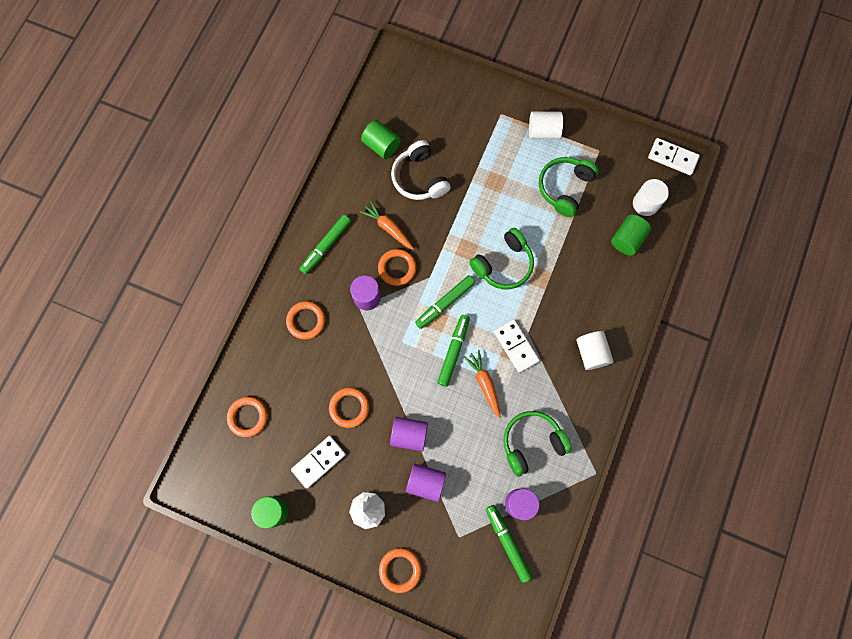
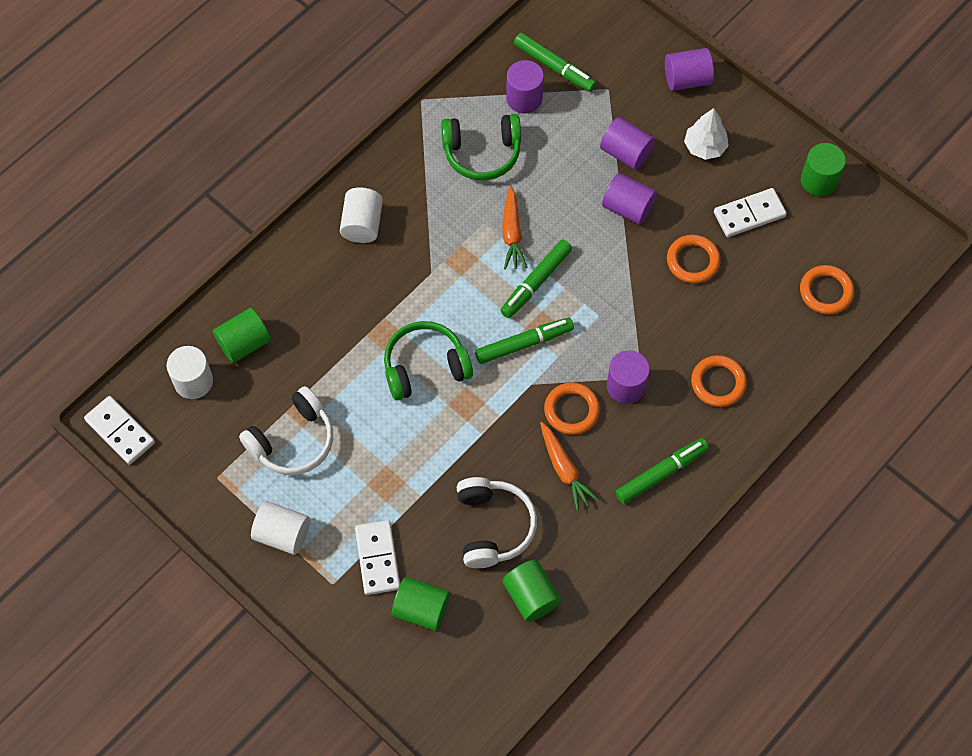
camera: 160 degrees left, 10 degrees down
(400, 569) = (687, 79): orange ring -> purple cylinder
(443, 117) = (421, 609): none -> green cylinder
(507, 542) = (554, 66): green marker -> green marker turned 45 degrees counterclockwise
(516, 346) = (454, 262): white domino -> white domino (378, 558)
(564, 188) = (293, 441): green headphones -> white headphones

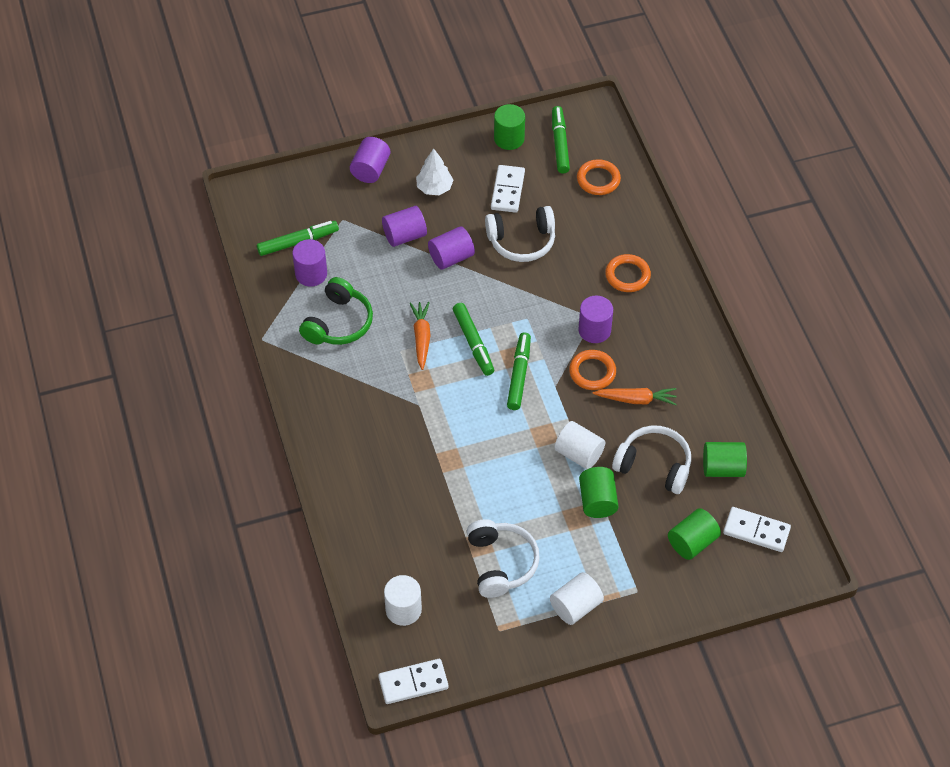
camera: 60 degrees left, 10 degrees down
(244, 343) = (393, 558): green cylinder -> green cylinder (597, 501)
(362, 224) = (344, 429): white cylinder -> white cylinder (579, 454)
(378, 558) = (634, 551): white domino -> white domino (756, 531)
(425, 366) = (496, 446): green headphones -> none
(512, 233) = (421, 337): orange carrot -> orange carrot turned 120 degrees counterclockwise
(661, 473) = (676, 343): green marker -> green marker (559, 144)
(693, 261) = (522, 241): orange ring -> white headphones

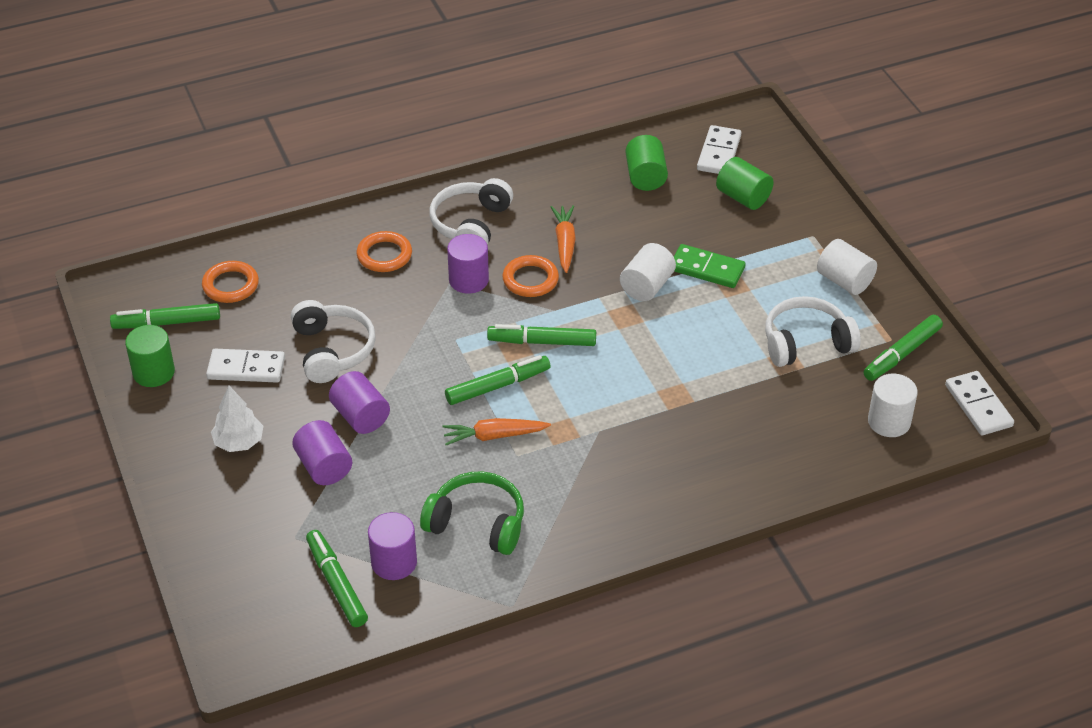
camera: 95 degrees left, 10 degrees down
(370, 169) = (202, 514): purple cylinder -> none
(480, 635) = (902, 354): none -> green marker
(597, 501) = (706, 269): green cylinder -> green domino
(654, 465) = (651, 227): white headphones -> white headphones (471, 224)

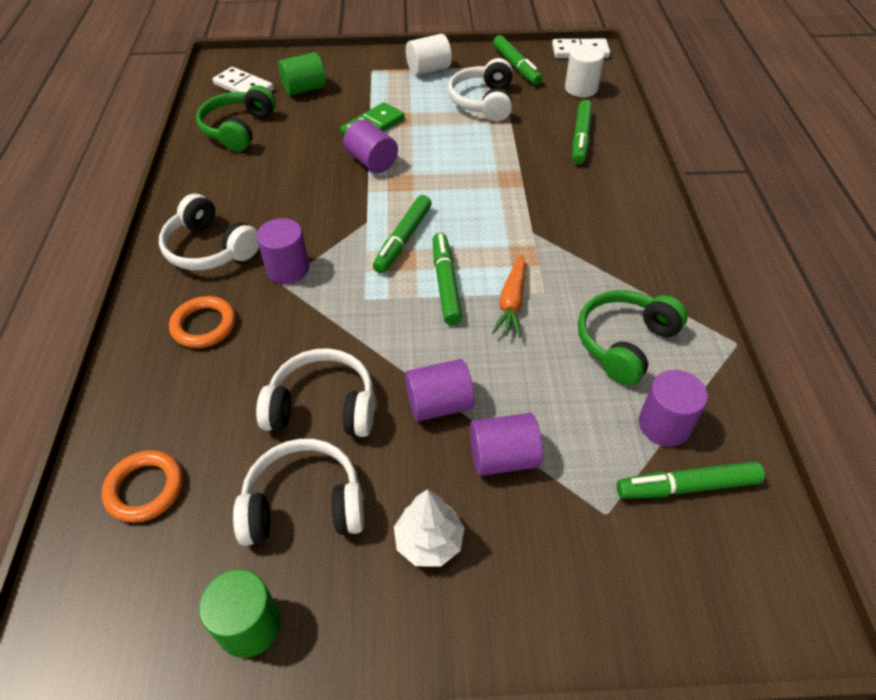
camera: 70 degrees left, 5 degrees up
(167, 323) = (163, 586): green marker -> green marker (581, 138)
(246, 368) = (304, 504): white domino -> white headphones
(530, 280) = (316, 227): orange ring -> none
(565, 243) = (284, 194): orange carrot -> none
(645, 177) = (238, 129): green cylinder -> green headphones
(647, 286) = (372, 161): white cylinder -> purple cylinder

